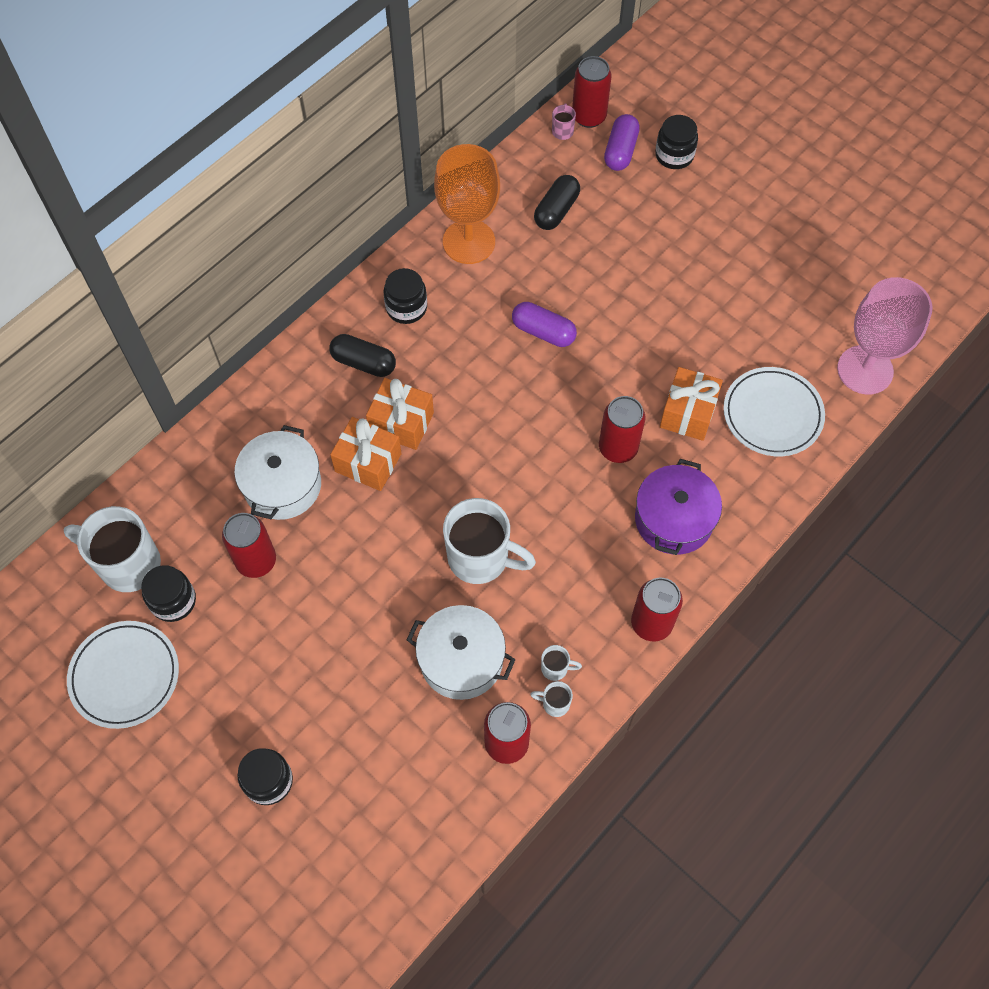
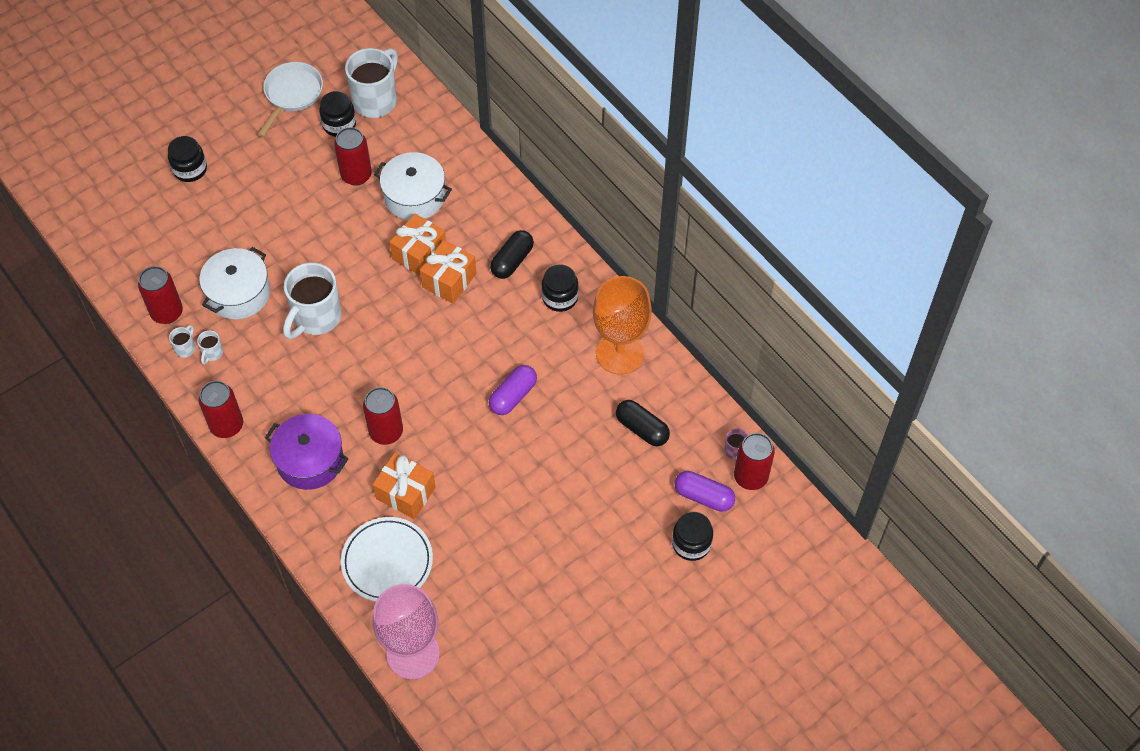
camera: 100 degrees right, 5 degrees down
(125, 676) = (292, 95): white plate -> white pan

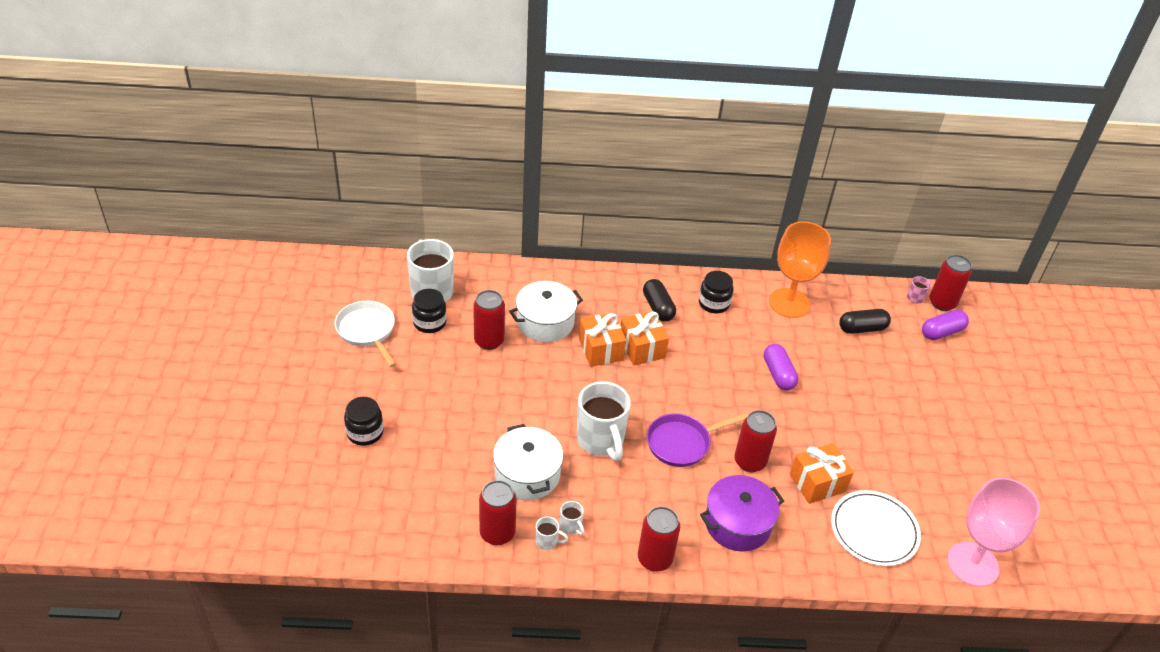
camera: 55 degrees left, 15 degrees down
(185, 348) = (547, 541): white mug -> white mug turned 135 degrees clockwise
(364, 373) = (682, 443): none -> purple pan
(691, 544) = (976, 359): black jar -> none

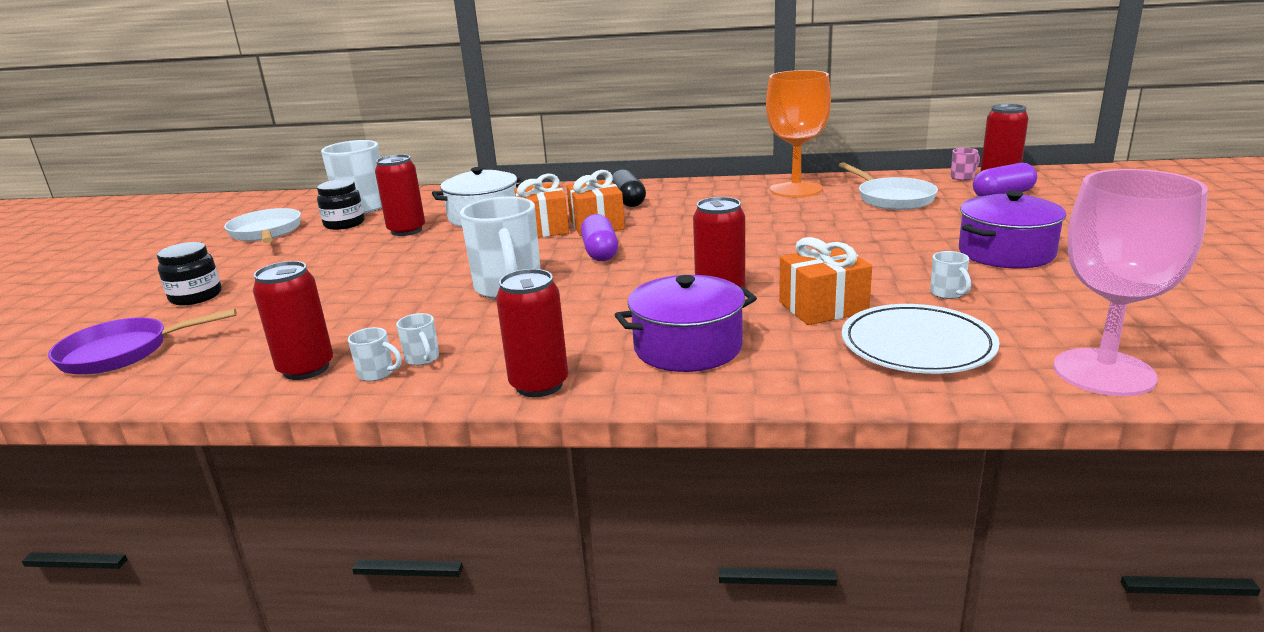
camera: 10 degrees right, 20 degrees down
(527, 474) = (388, 318): white pot -> none
(682, 443) = (624, 285): purple pan -> purple pan (123, 352)
(714, 303) = (699, 195): black jar -> none
(778, 374) = (774, 232): purple capsule -> purple capsule (600, 252)
(862, 328) = (892, 198): black capsule -> white pan
(894, 472) = (948, 294): none -> white mug
(935, 422) = (1006, 253): none -> purple pot

